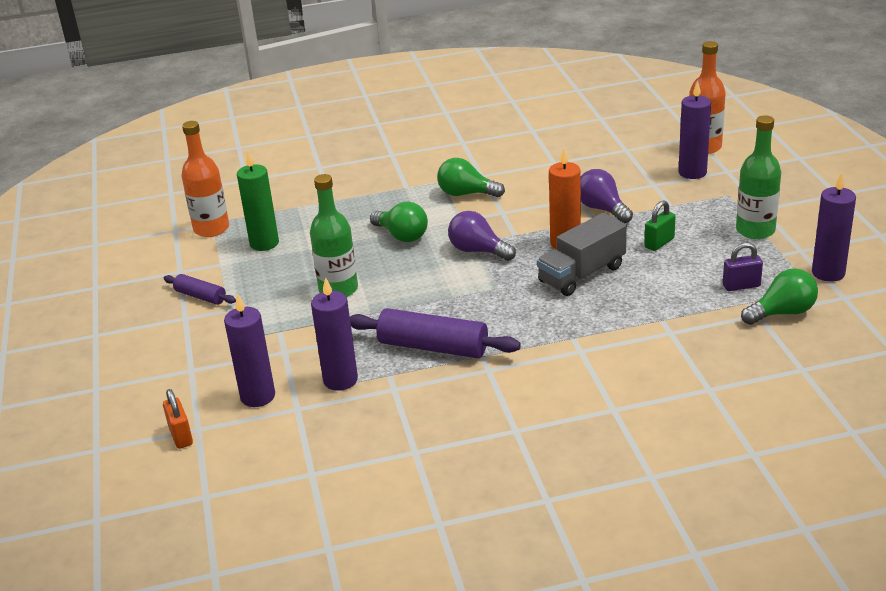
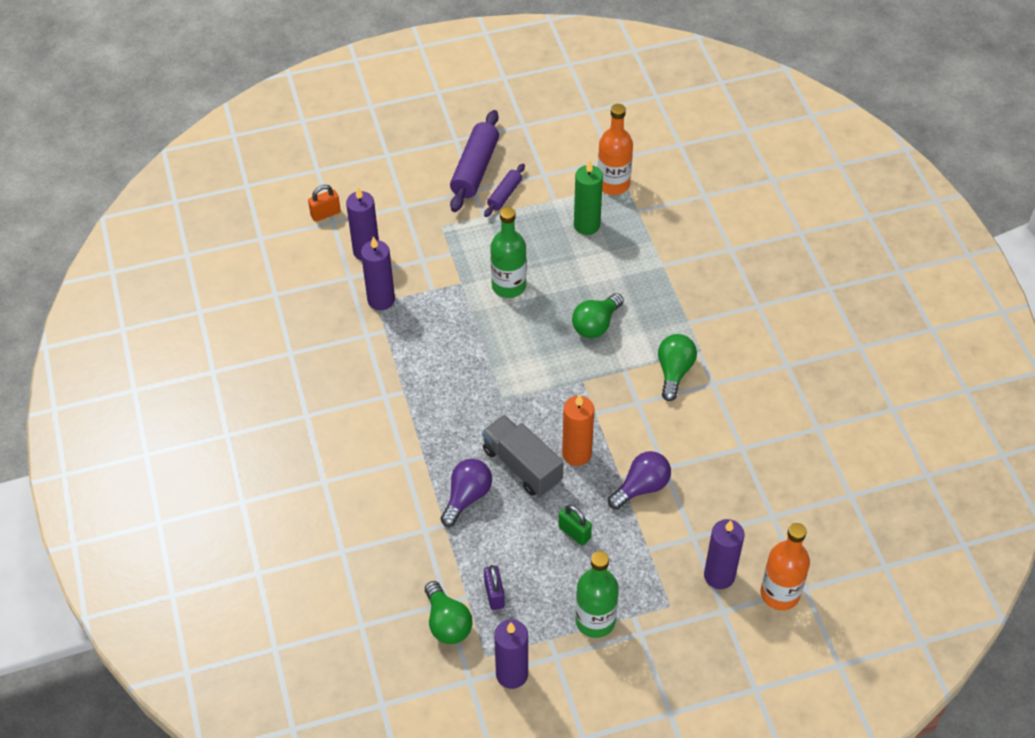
camera: 85 degrees right, 20 degrees up
(433, 347) = (419, 357): purple rolling pin -> purple rolling pin (475, 169)
(478, 251) = (566, 384): purple light bulb -> purple light bulb (467, 497)

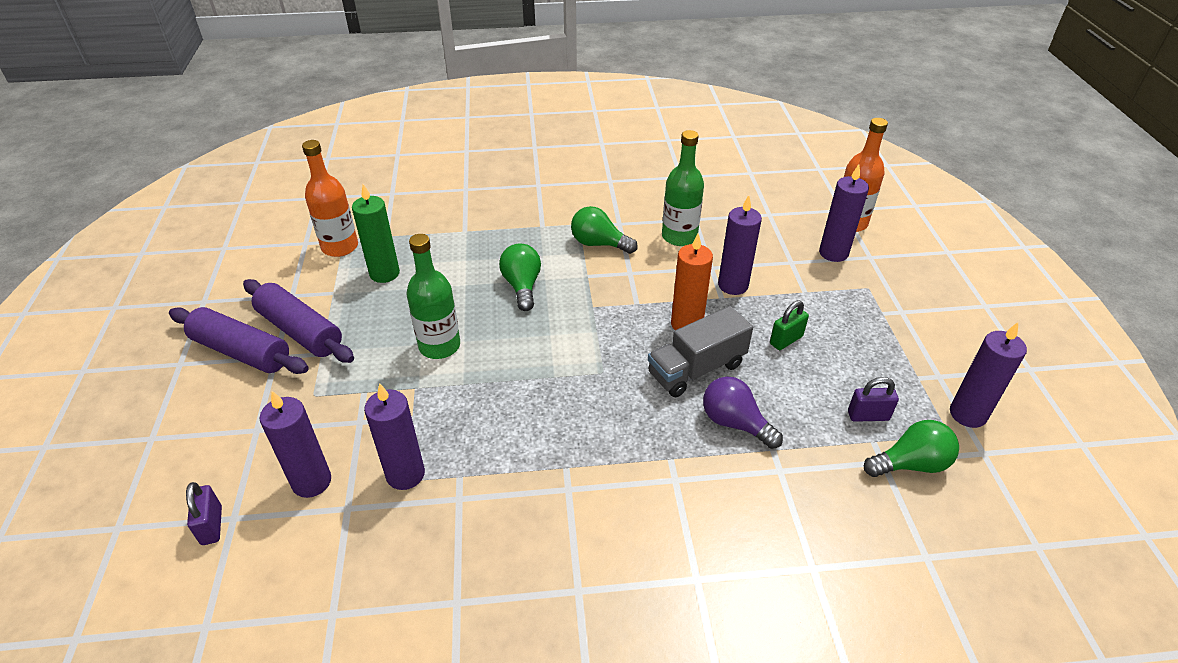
camera: 80 degrees left, 10 degrees down
(325, 214) = (212, 525): orange padlock -> purple padlock
(504, 195) = (300, 331): purple rolling pin -> purple rolling pin, size x1.80
(595, 620) = (891, 340): green bottle -> green bottle (679, 236)
(596, 324) = (522, 286): green light bulb -> green light bulb turned 150 degrees counterclockwise
(641, 487) = (733, 285): purple light bulb -> purple candle

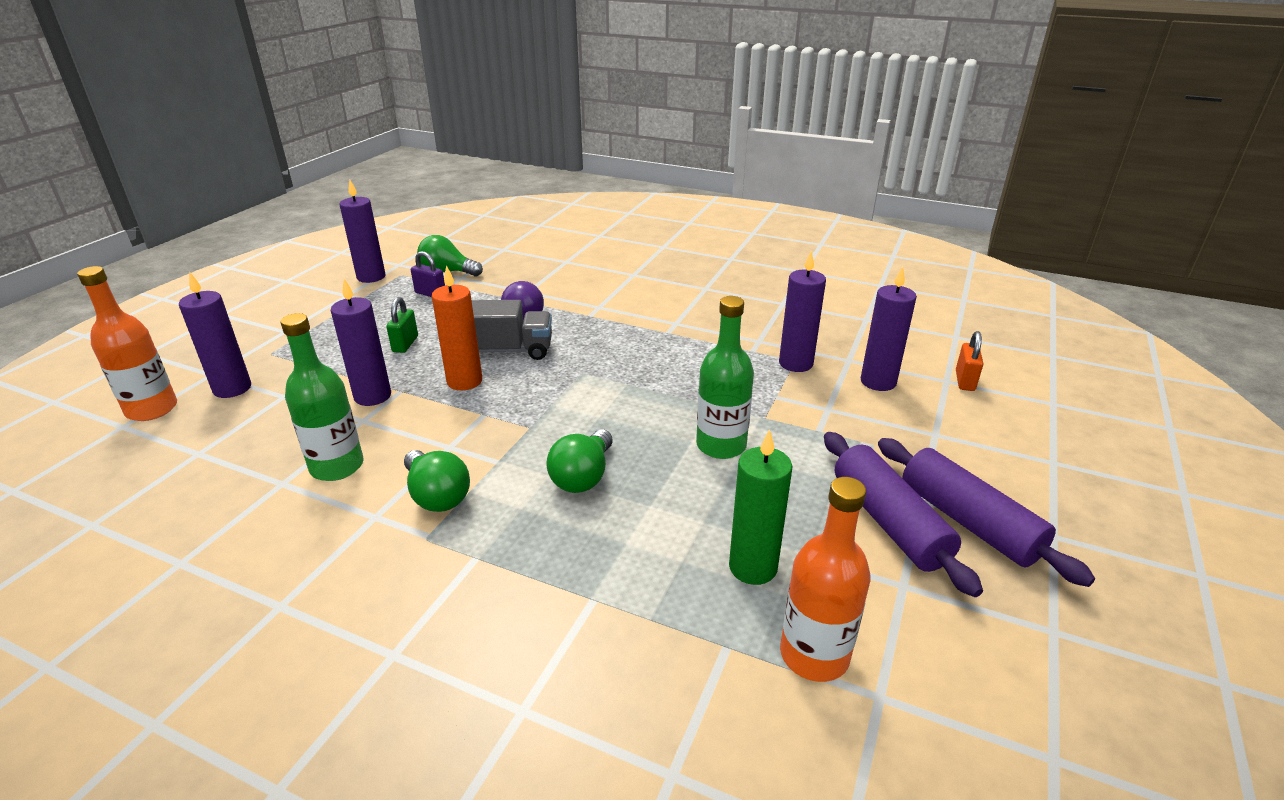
camera: 150 degrees left, 10 degrees down
(212, 525) = (964, 381): purple padlock -> orange padlock
(786, 340) = (405, 344): green padlock -> green padlock turned 75 degrees counterclockwise

